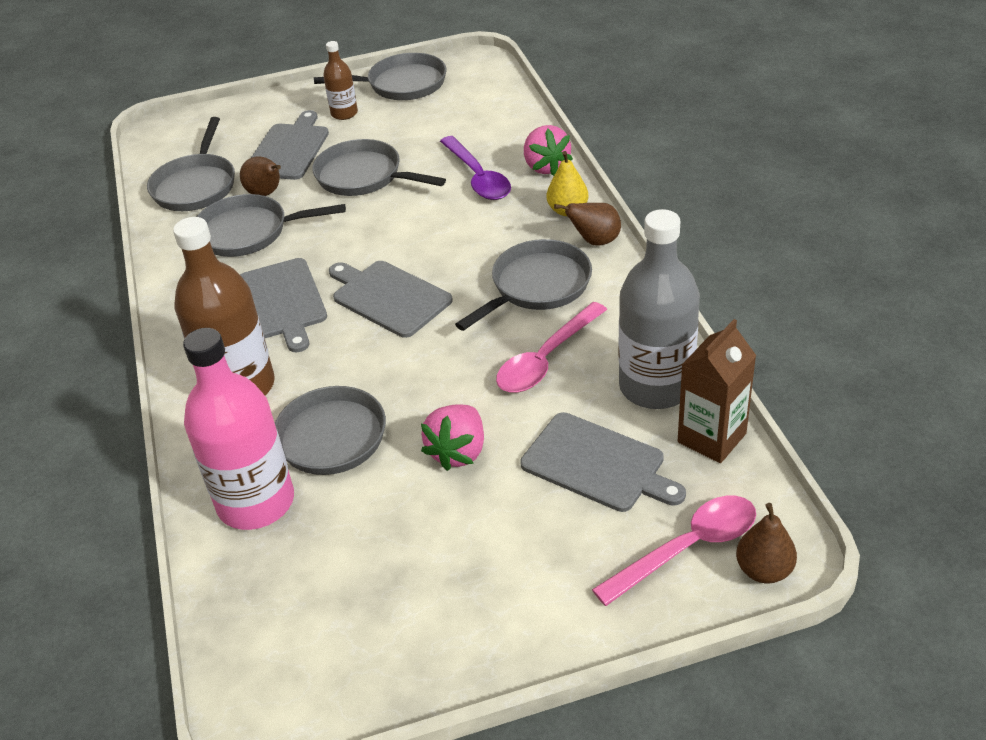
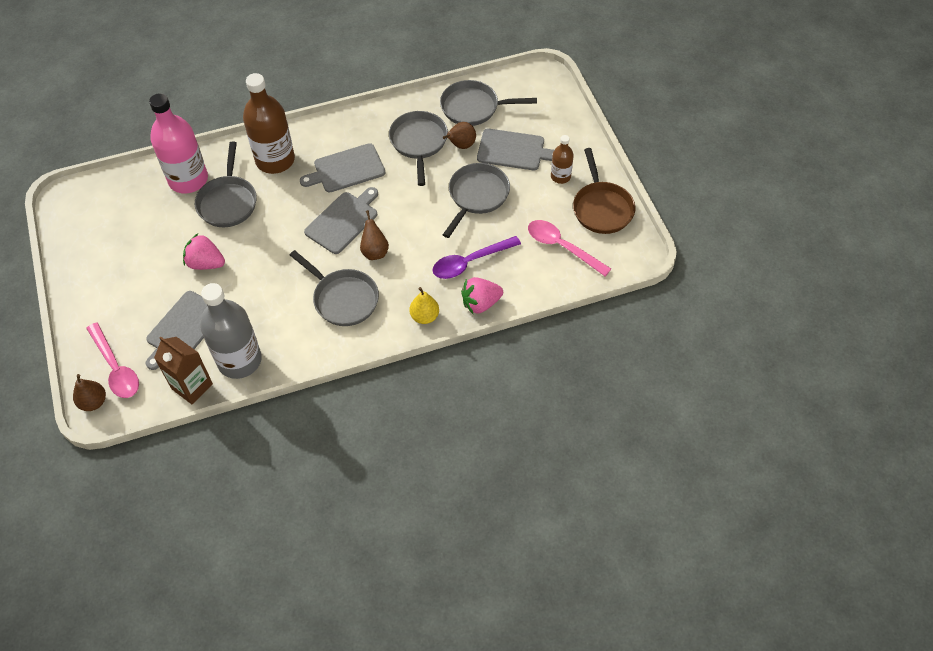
camera: 85 degrees right, 15 degrees up
(401, 84) = (601, 208): grey pan -> brown pan
(545, 359) = (273, 303): pink spoon -> pink spoon (561, 247)
(594, 241) = (387, 332): brown pear -> brown pear (375, 251)

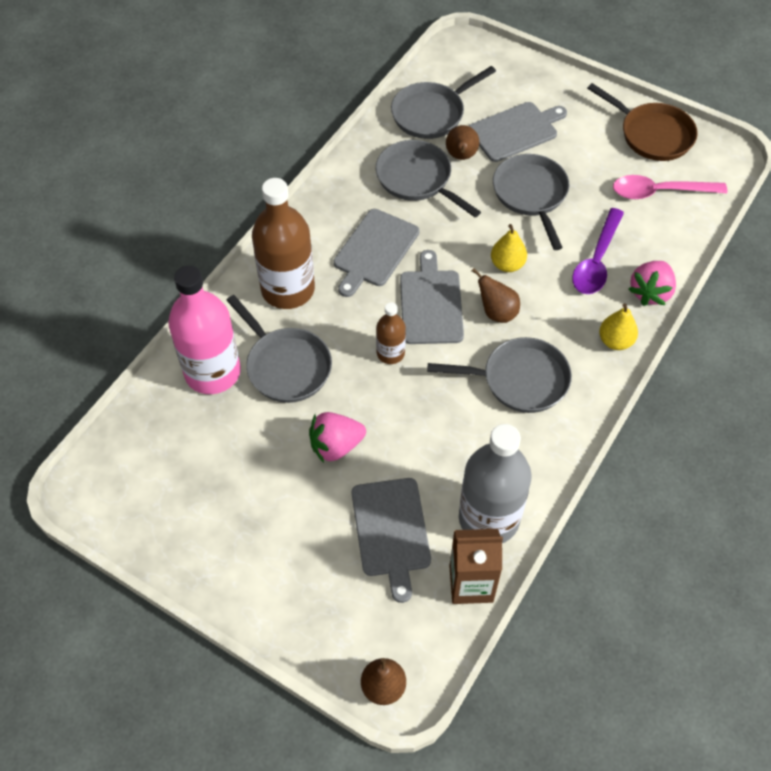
camera: 40 degrees left, 0 degrees up
(116, 368) = (366, 630): pink spoon -> none
(413, 228) = (507, 264): none -> yellow pear
(560, 176) = (584, 129): brown bottle -> brown bottle (390, 353)

